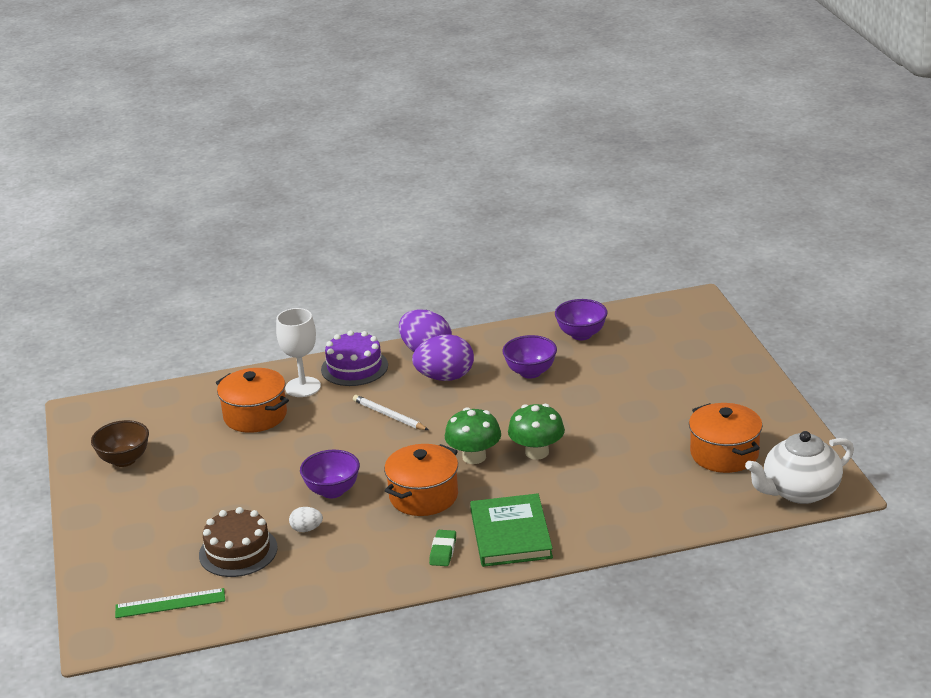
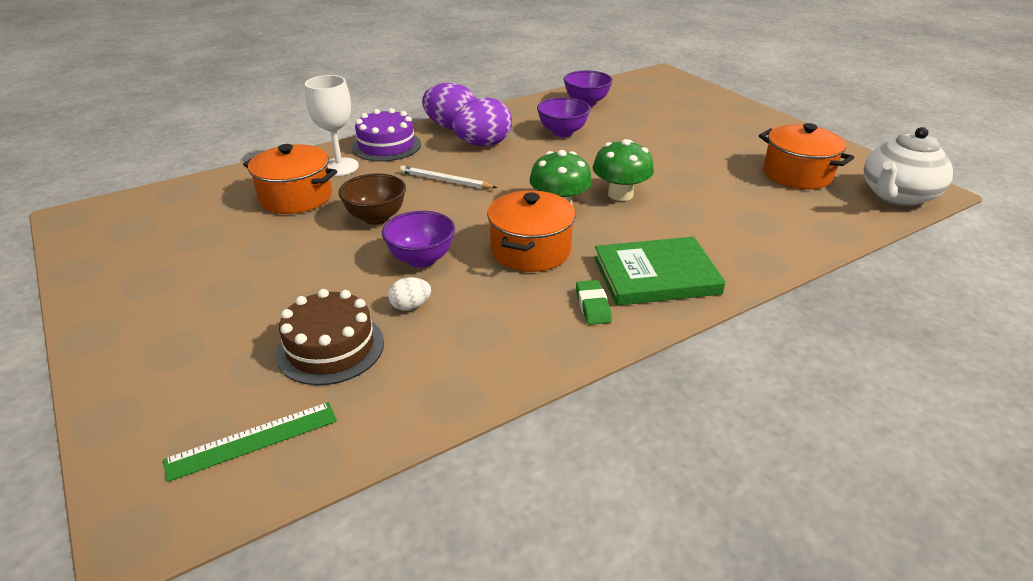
camera: 20 degrees left, 5 degrees up
(124, 460) = (143, 260): brown bowl -> brown bowl (376, 218)
(511, 534) = (656, 275): green book -> green book turned 75 degrees counterclockwise

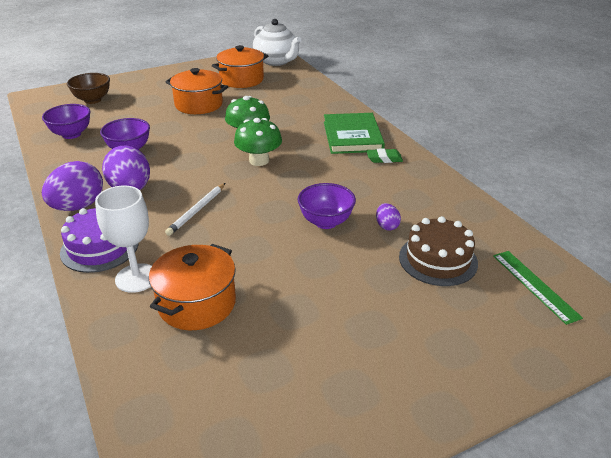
camera: 85 degrees left, 0 degrees up
(376, 218) = (254, 247): brown bowl -> brown bowl (92, 100)
(410, 306) = (387, 226): white egg -> purple egg
(530, 250) = (319, 175): orange pot -> orange pot (199, 104)

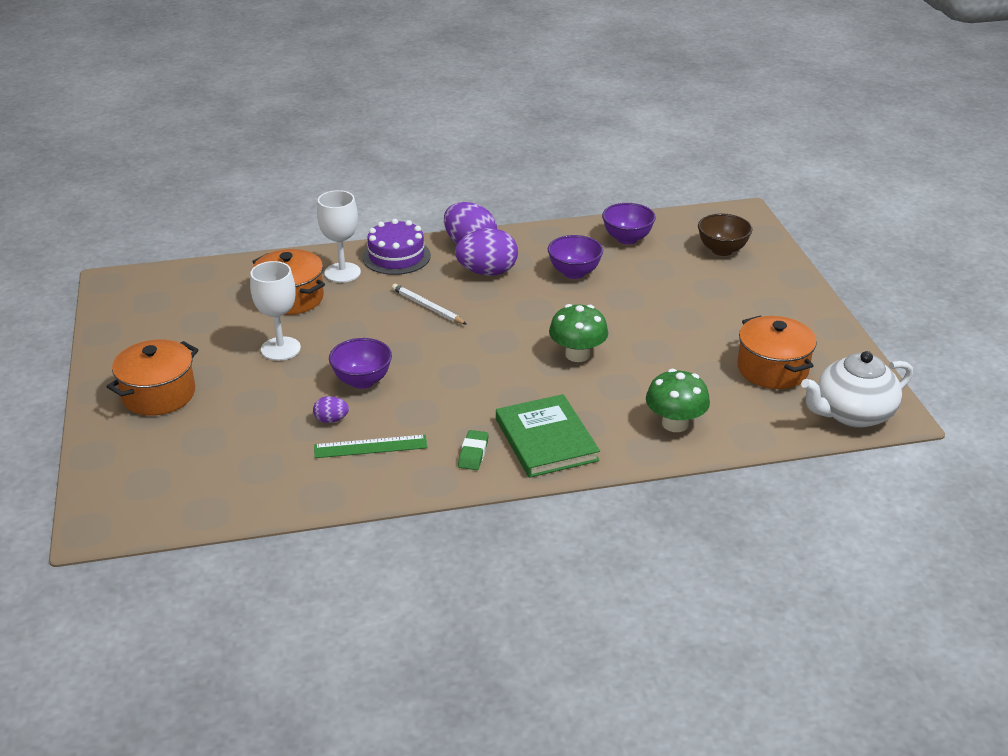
camera: 105 degrees right, 0 degrees up
(199, 104) = (688, 325): orange pot -> orange pot (159, 394)
(259, 160) = (512, 355): green mushroom -> green mushroom (675, 424)
(297, 284) = (280, 349): none -> white goblet
(352, 136) = (546, 440): green book -> green book turned 60 degrees clockwise
(438, 260) = (256, 439): brown cake -> none
(535, 285) = (177, 491): green ruler -> green ruler (370, 447)

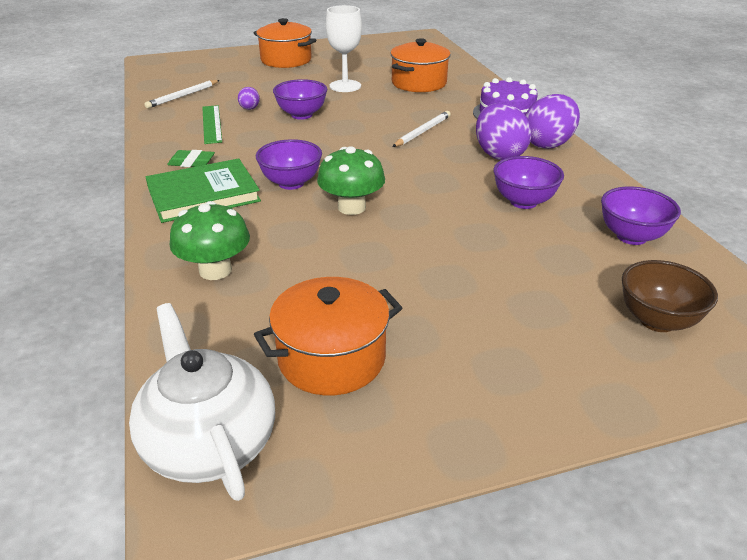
camera: 85 degrees right, 0 degrees up
(267, 478) = (183, 96): none -> white pencil
(342, 272) = (466, 96): white goblet -> none
(528, 387) = (291, 183): none -> purple bowl

